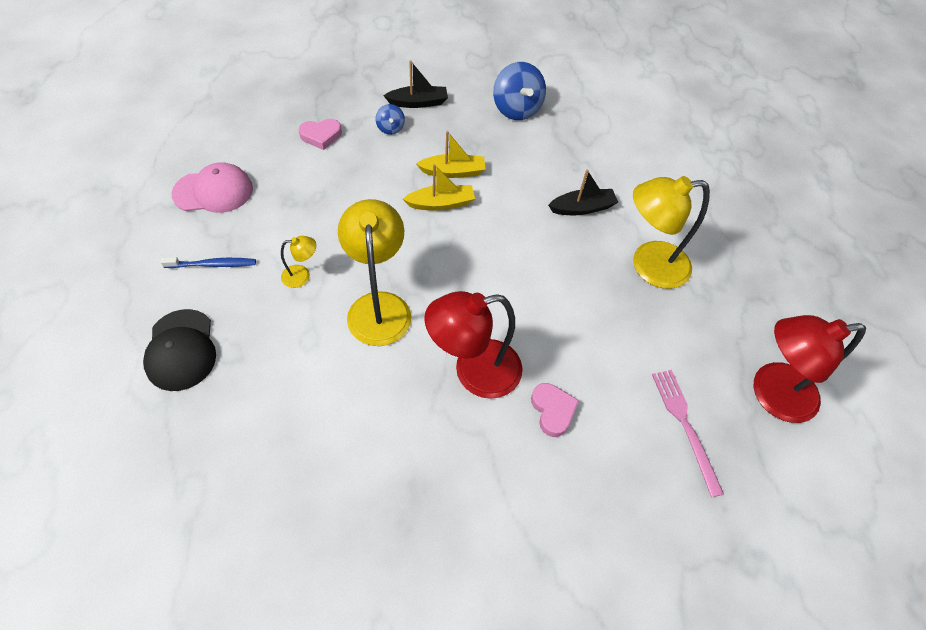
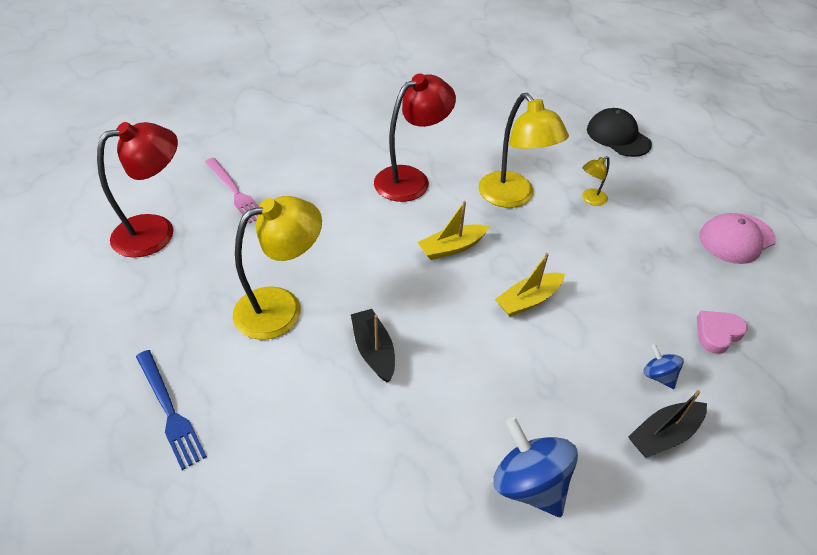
camera: 160 degrees right, 10 degrees down
(213, 264) = (662, 186): blue toothbrush -> none
(453, 172) = (543, 343): yellow boat -> yellow boat (452, 247)
(552, 410) = (341, 174): pink heart -> none
(582, 208) = (373, 350): black boat -> black boat turned 105 degrees clockwise
(738, 217) = (169, 410): none -> blue fork

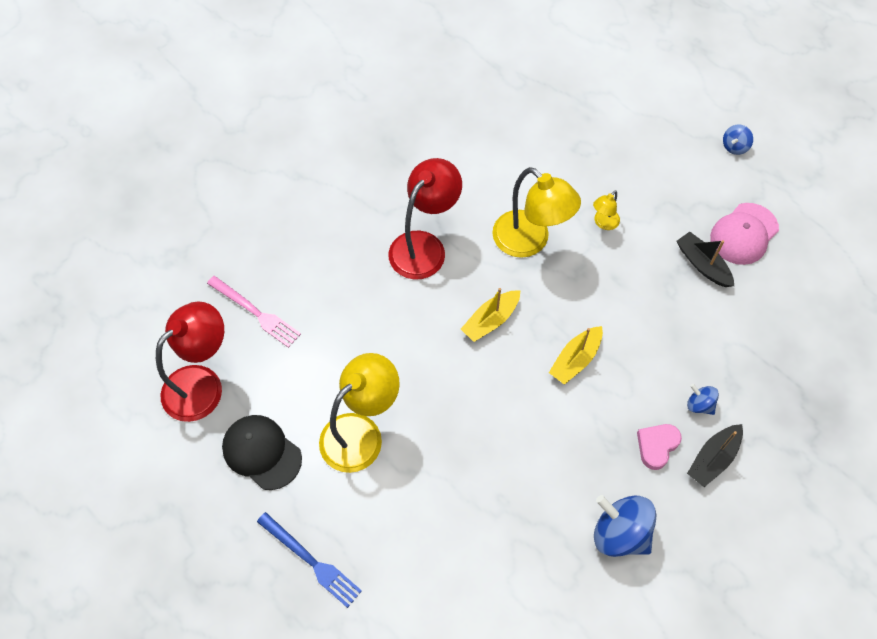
camera: 15 degrees left, 15 degrees up
(373, 350) = (459, 452): black boat -> black boat (702, 264)
(618, 136) = (612, 129): black cap -> black cap (262, 452)
(717, 333) = (741, 347): pink heart -> pink heart (657, 446)
(737, 172) = (734, 147): none -> blue spinning top

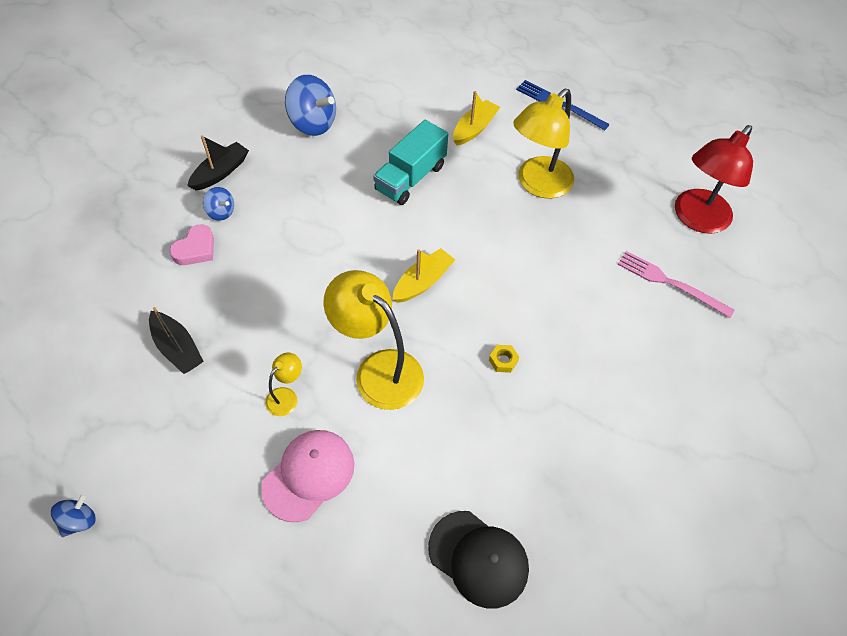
camera: 175 degrees right, 5 degrees down
(262, 452) = (621, 169): black cap -> black cap (478, 558)
(424, 246) = (503, 361): red lamp -> yellow nut
(501, 446) = (410, 178): none -> turquoise truck
(575, 359) = (336, 247): yellow boat -> yellow boat (474, 128)
(657, 446) = (269, 180): pink heart -> pink heart (195, 249)
(744, 234) = (114, 388): pink cap -> pink cap (309, 475)

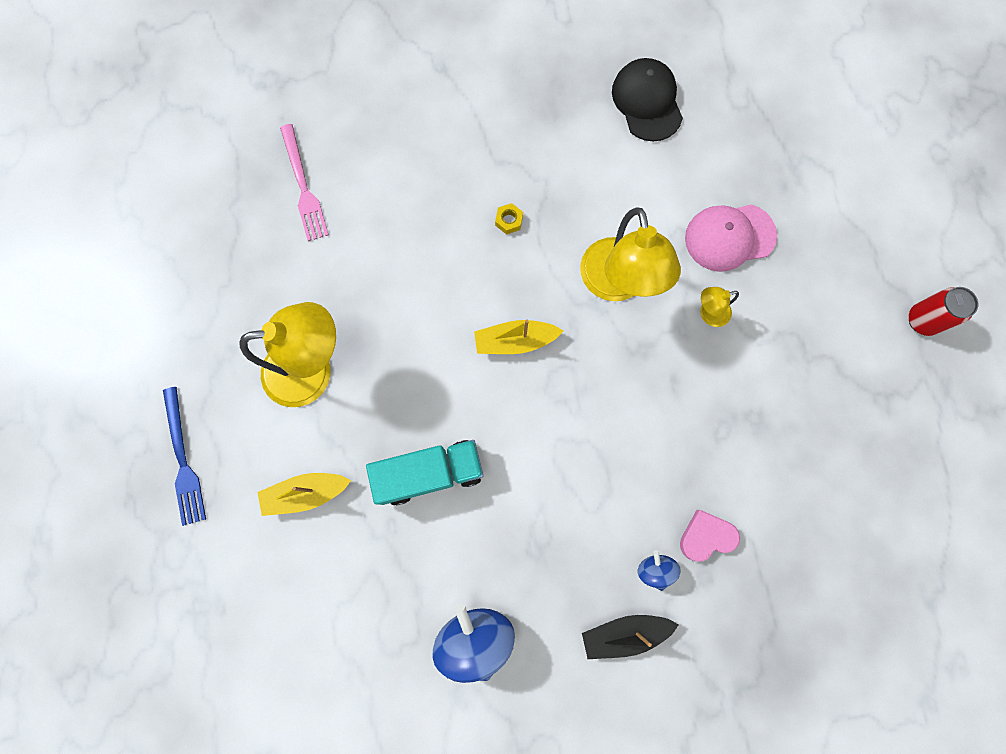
camera: 140 degrees left, 20 degrees up
(79, 520) = (922, 320): blue spinning top -> red can
(177, 348) = (778, 427): black boat -> none
(696, 219) = (209, 225): red lamp -> none

